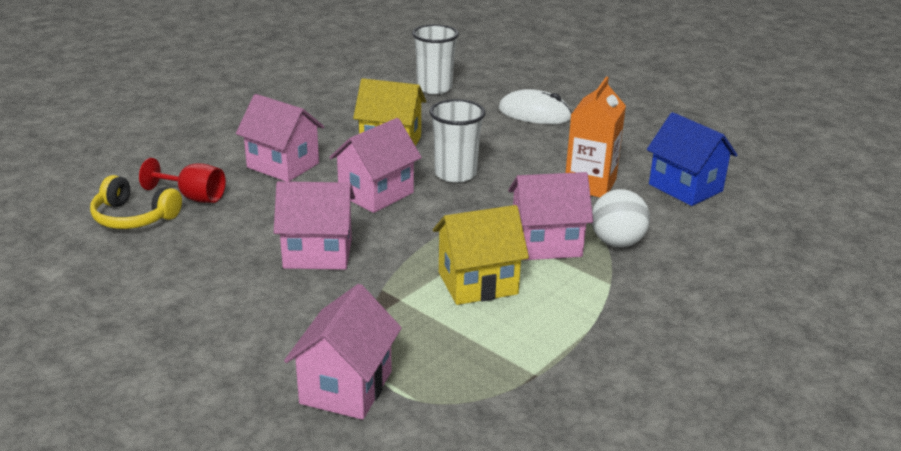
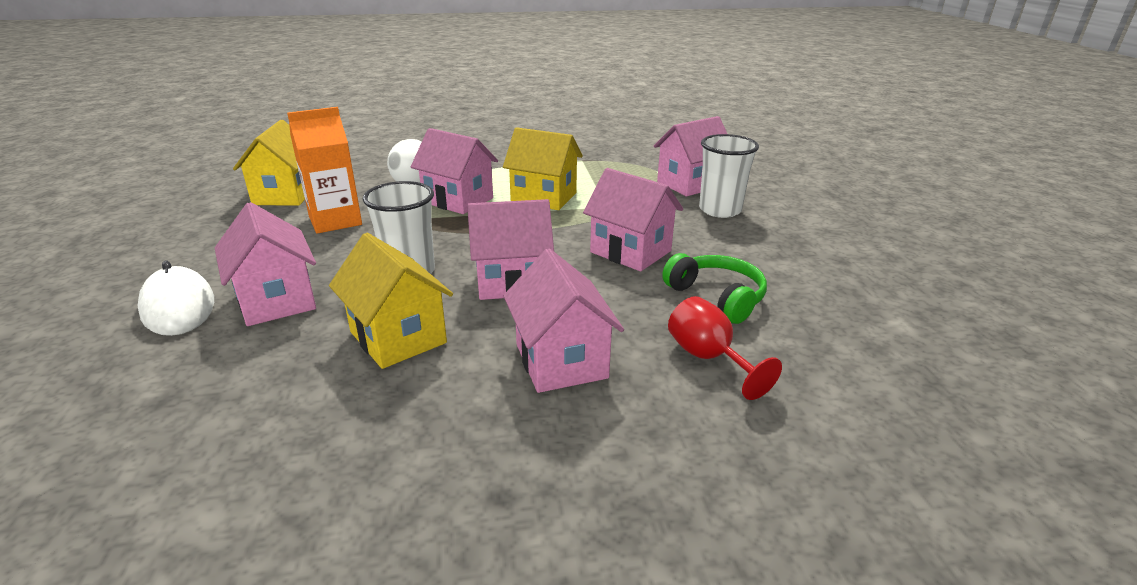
camera: 140 degrees left, 0 degrees up
(133, 217) = (796, 358): yellow headphones -> none
(212, 240) = (717, 297): none -> green headphones
(434, 88) = (148, 421): white cup -> white cup (720, 210)
(494, 133) = (276, 300): none -> pink house
(685, 188) = (285, 195): blue house -> yellow house

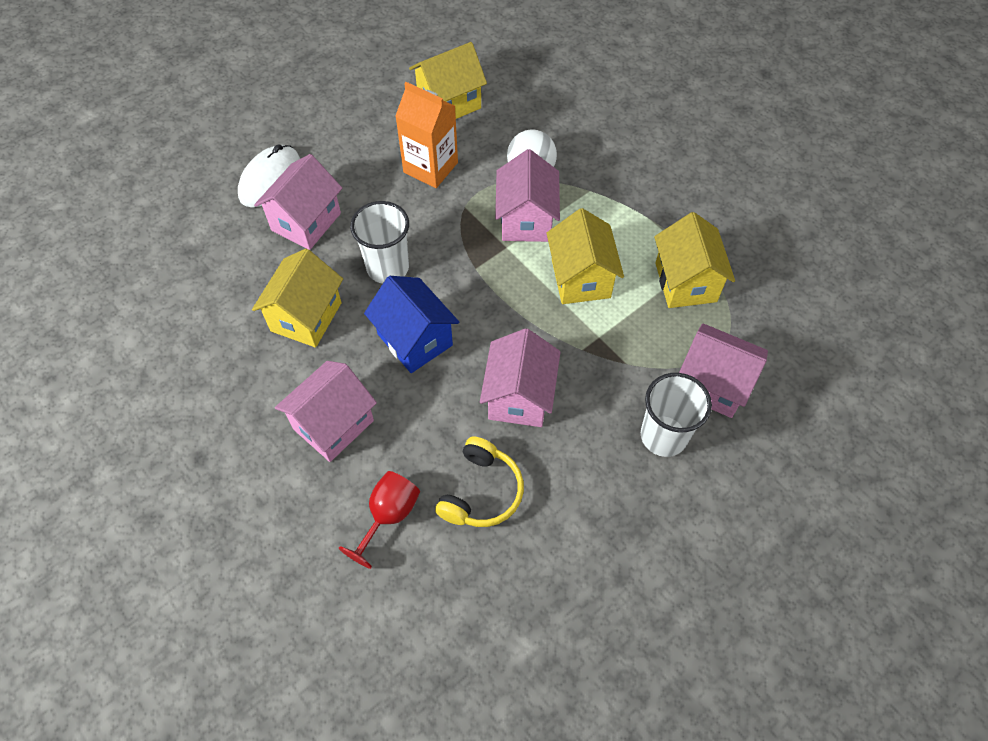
camera: 60 degrees right, 30 degrees up
(512, 282) = (415, 339): pink house -> blue house
(594, 168) = (685, 282): none -> yellow house
(717, 297) = (481, 492): green headphones -> yellow headphones

